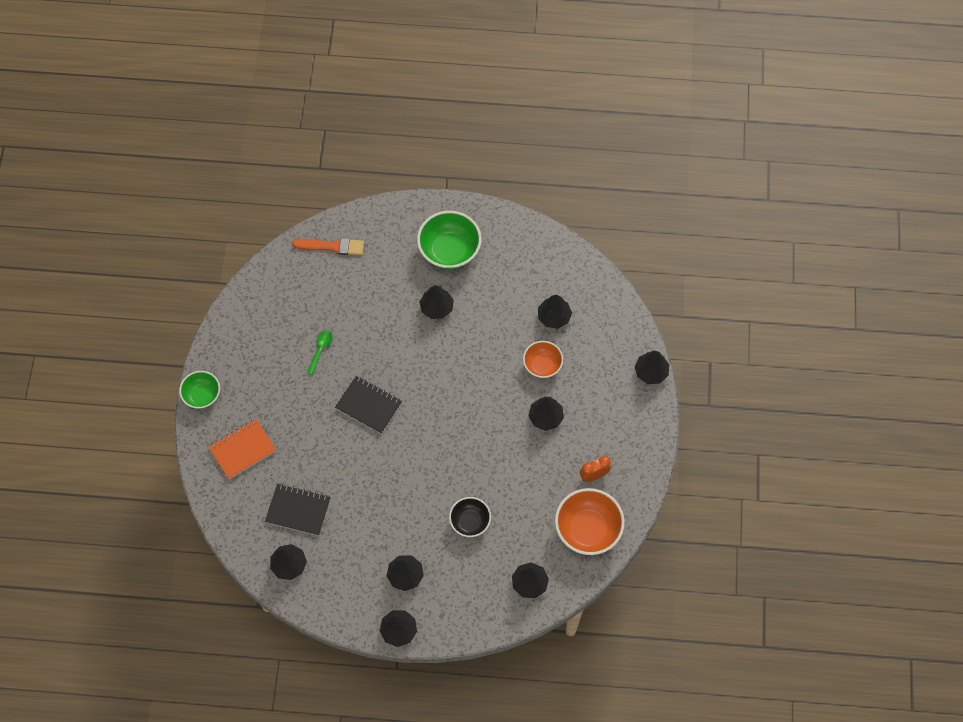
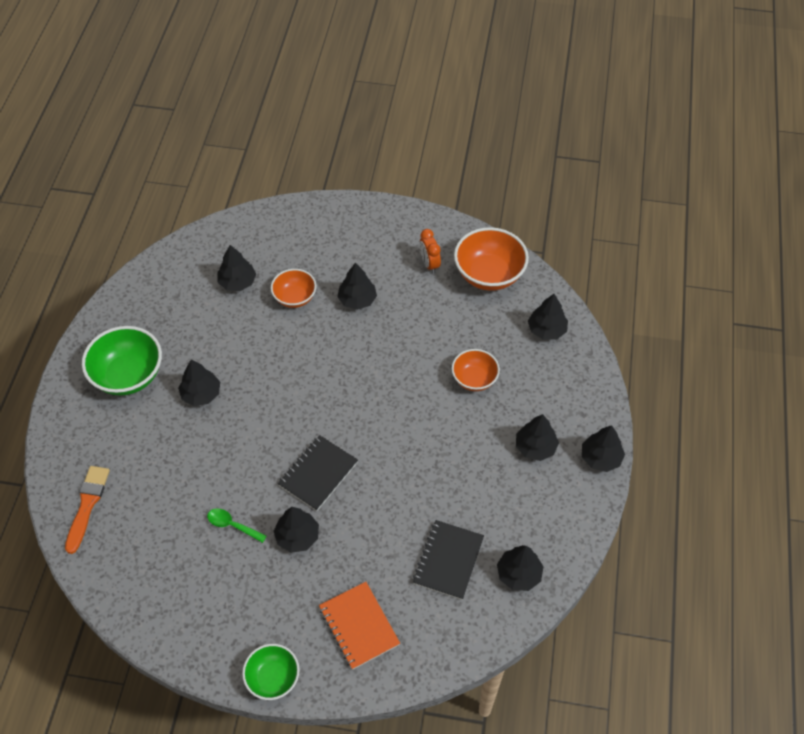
camera: 85 degrees left, 10 degrees down
(470, 522) = (474, 379): black bowl -> orange bowl
(651, 372) = (318, 206): black tree -> black tree (297, 536)

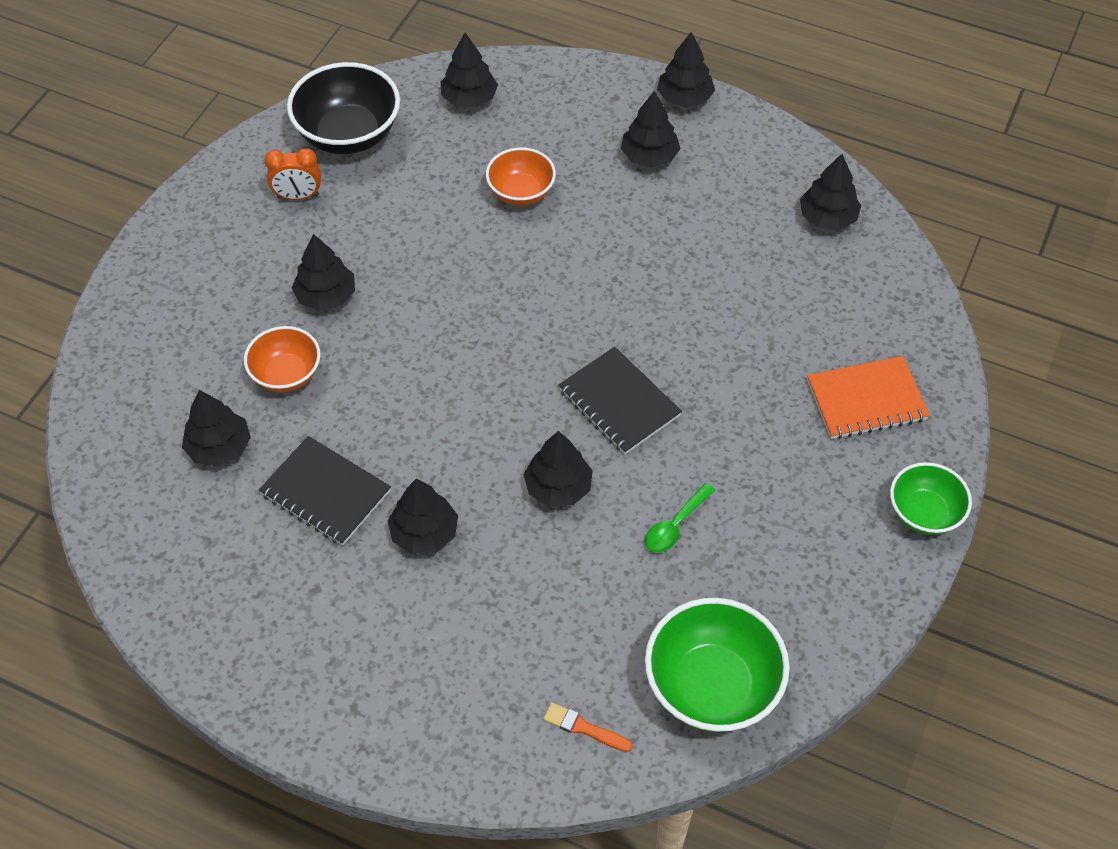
camera: 75 degrees left, 0 degrees up
(87, 505) = (583, 728): orange brush -> orange brush, size x0.58
(128, 375) = (347, 636): green bowl -> green bowl (712, 686)
(297, 536) = (714, 446): black tree -> black tree (558, 487)
(448, 560) = (792, 284): black notebook -> black notebook (325, 493)
(489, 274) = (348, 135): orange bowl -> black bowl

